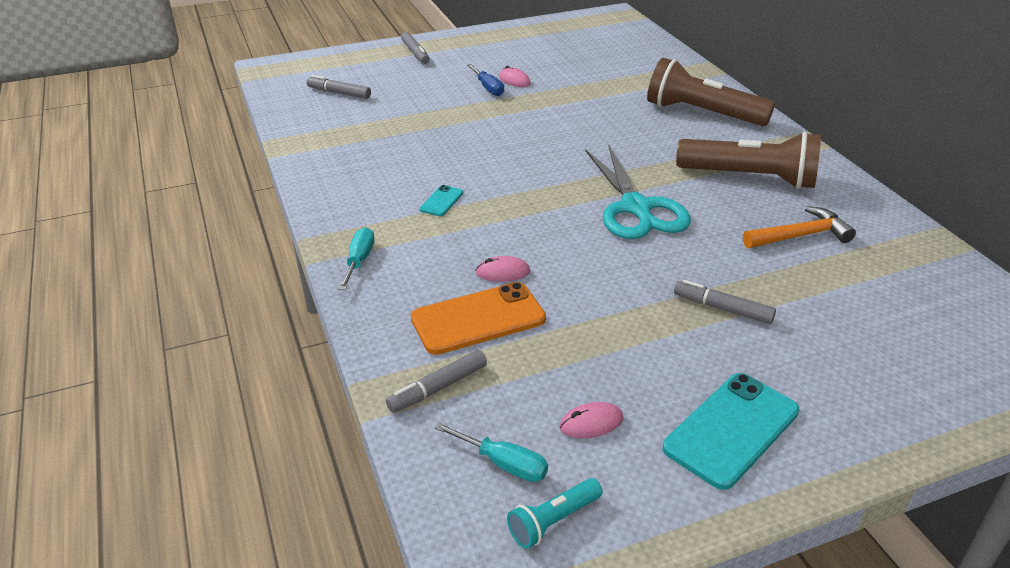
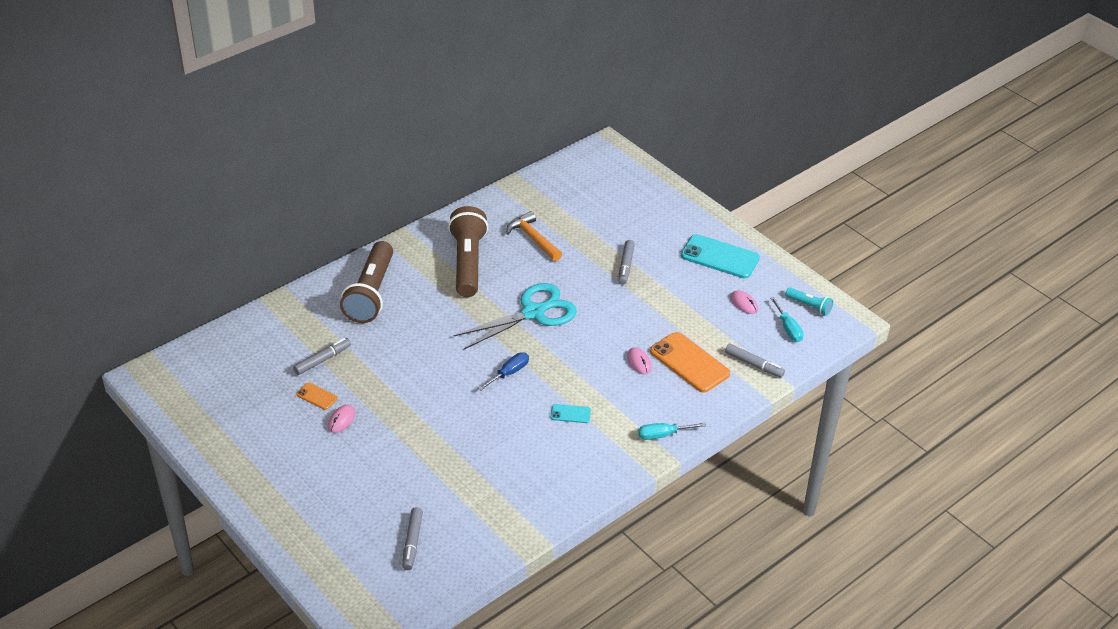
camera: 110 degrees left, 5 degrees up
(415, 53) = (296, 513): grey marker -> grey marker (322, 360)
(488, 88) = (365, 434): blue screwdriver -> blue screwdriver (509, 373)
(503, 464) = (788, 328): turquoise screwdriver -> turquoise screwdriver turned 150 degrees clockwise
(553, 73) = (317, 396): none -> orange phone

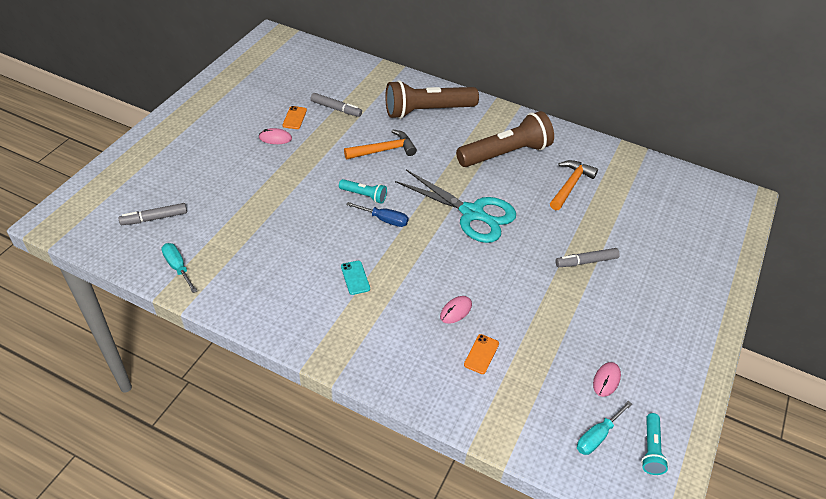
camera: 65 degrees right, 5 degrees up
(411, 343) = (384, 150): none -> orange hammer
(469, 377) = (364, 195): none -> turquoise flashlight
(662, 435) = (363, 360): turquoise screwdriver -> turquoise screwdriver (178, 267)
(689, 363) = (481, 354): orange phone -> orange phone, size x0.48
(719, 257) = (663, 337): turquoise phone -> none
(753, 364) = (515, 416): grey marker -> none

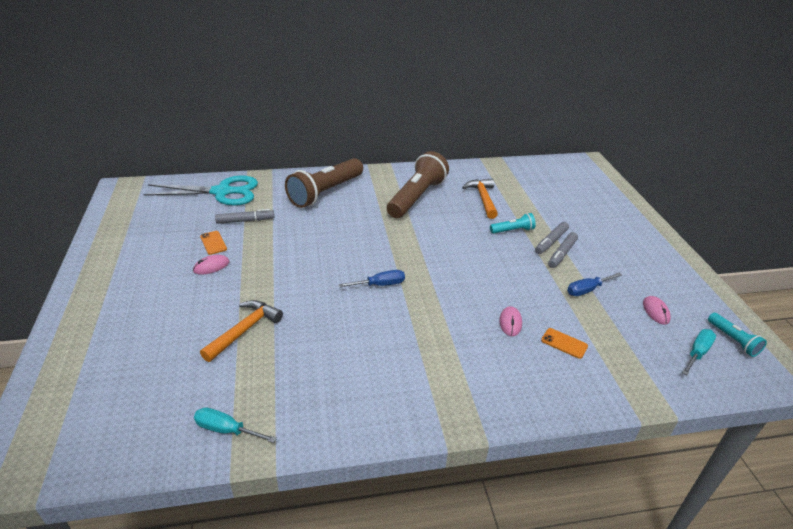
camera: 35 degrees left, 10 degrees down
(154, 218) = (150, 397): grey marker -> grey marker (562, 254)
(355, 278) = (407, 342): turquoise phone -> none
(364, 195) = (343, 275): turquoise flashlight -> turquoise flashlight (513, 230)
(384, 150) = (321, 234): orange hammer -> orange hammer (244, 330)
(472, 213) = (440, 248): turquoise scissors -> turquoise scissors (222, 192)
(481, 354) = (564, 343): orange phone -> orange phone turned 45 degrees counterclockwise
(563, 324) = (587, 290): none -> blue screwdriver
(597, 436) = (697, 353): turquoise screwdriver -> turquoise screwdriver turned 150 degrees counterclockwise

